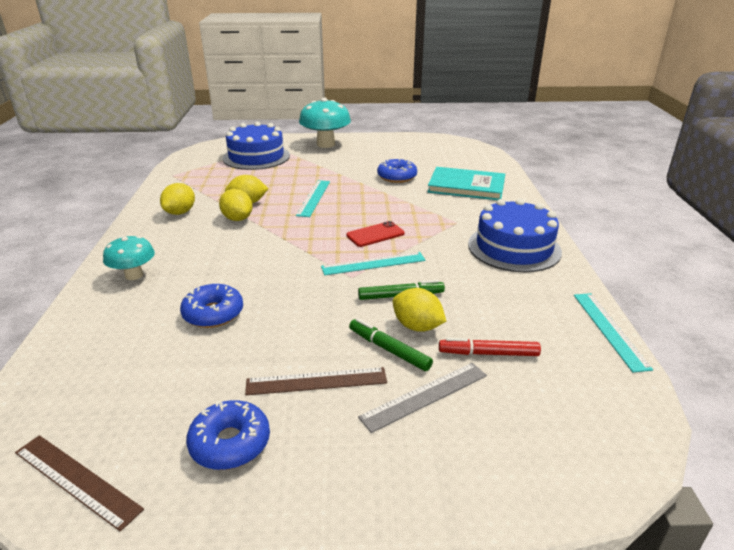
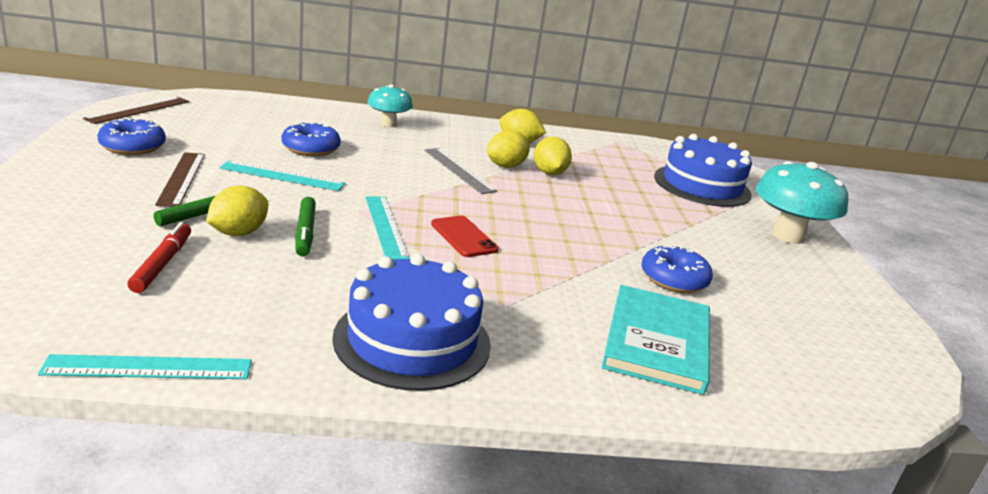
camera: 85 degrees right, 5 degrees down
(313, 198) = (573, 209): turquoise ruler -> turquoise ruler (282, 176)
(425, 395) = (123, 219): grey ruler -> grey ruler (459, 170)

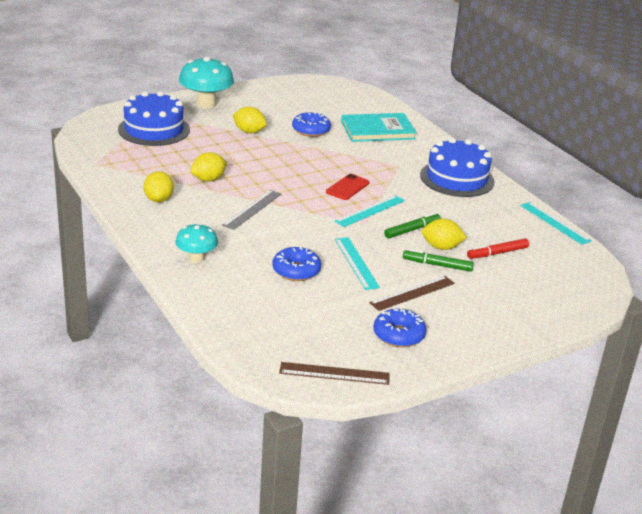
camera: 115 degrees left, 5 degrees up
(506, 166) = (218, 195): yellow lemon -> yellow lemon (249, 132)

